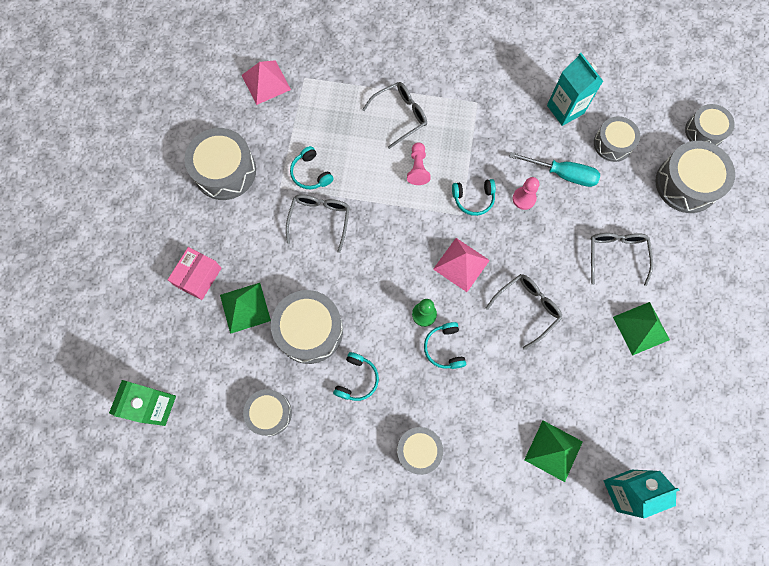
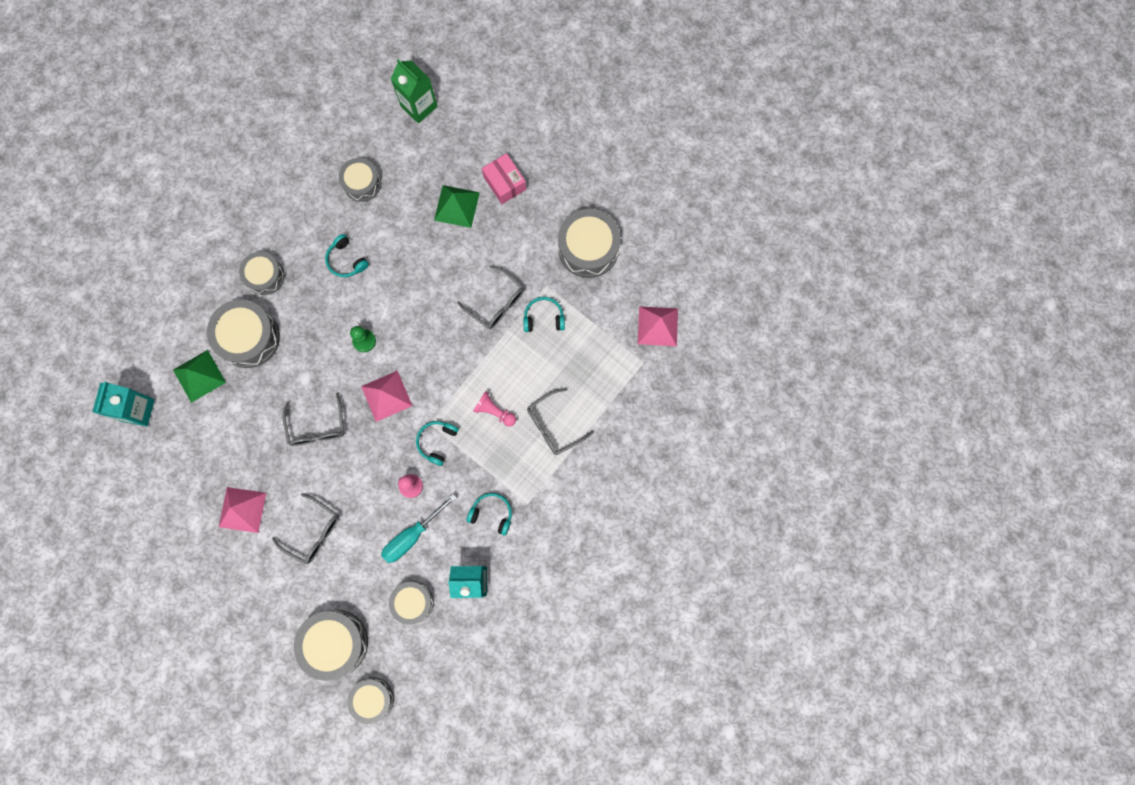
camera: 120 degrees right, 5 degrees up
(309, 330) = (407, 245): grey drum -> grey drum (248, 337)
(400, 116) = (554, 425): grey glasses -> grey glasses turned 60 degrees clockwise
(444, 348) = (327, 341): turquoise headphones -> turquoise headphones (492, 514)
(641, 328) = (242, 509): green pyramid -> pink pyramid

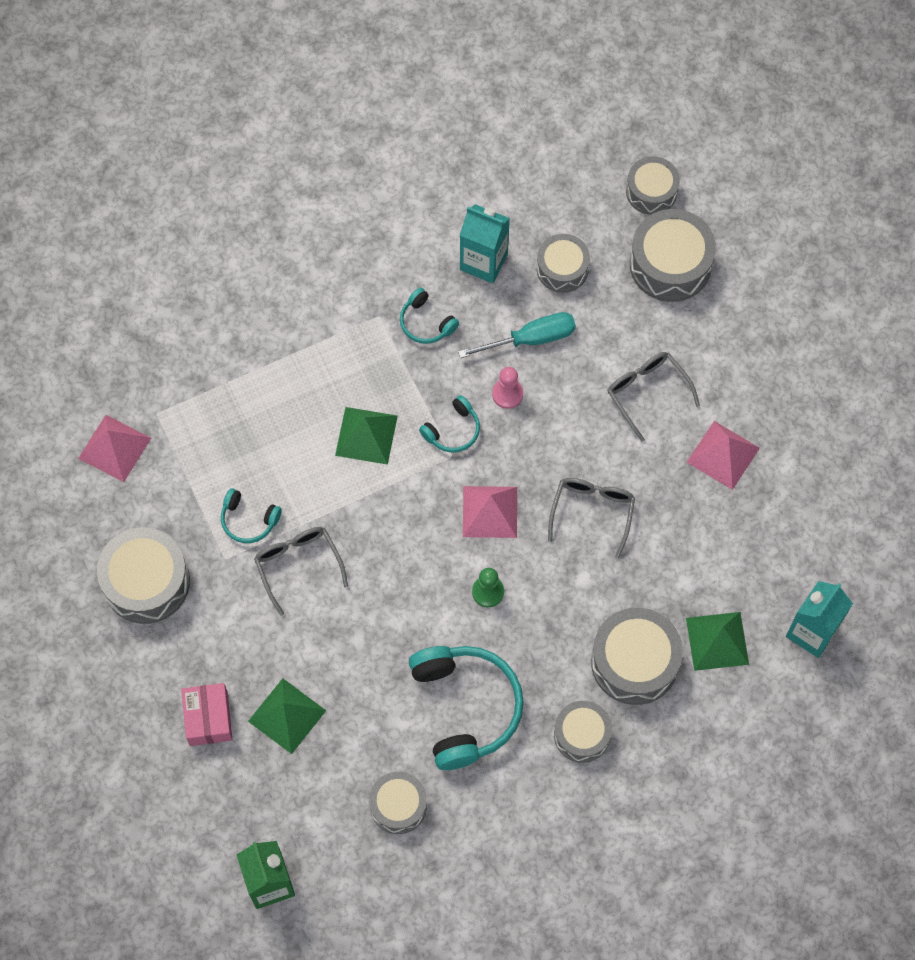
camera: 155 degrees left, 10 degrees down
(346, 260) = (465, 708): turquoise headphones -> turquoise headphones, size x2.03
(494, 411) = (366, 435): pink pawn -> green pyramid
(554, 425) = (302, 388): grey glasses -> none

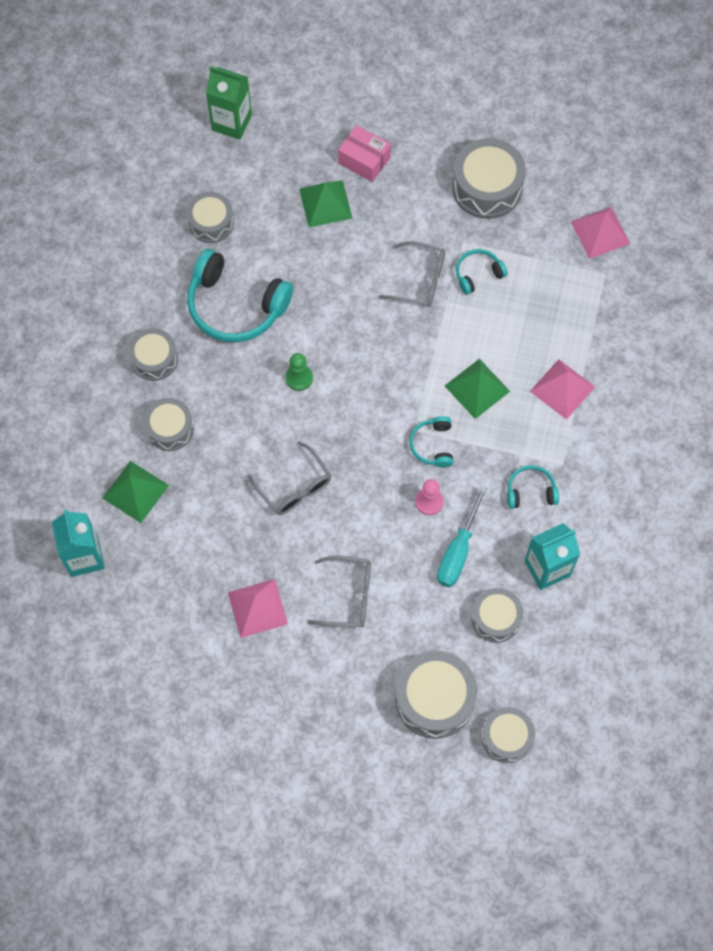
camera: 130 degrees right, 0 degrees up
(490, 512) = (353, 423): pink pyramid -> pink pyramid (562, 389)
(634, 662) = (170, 429): grey drum -> grey drum, size x0.64

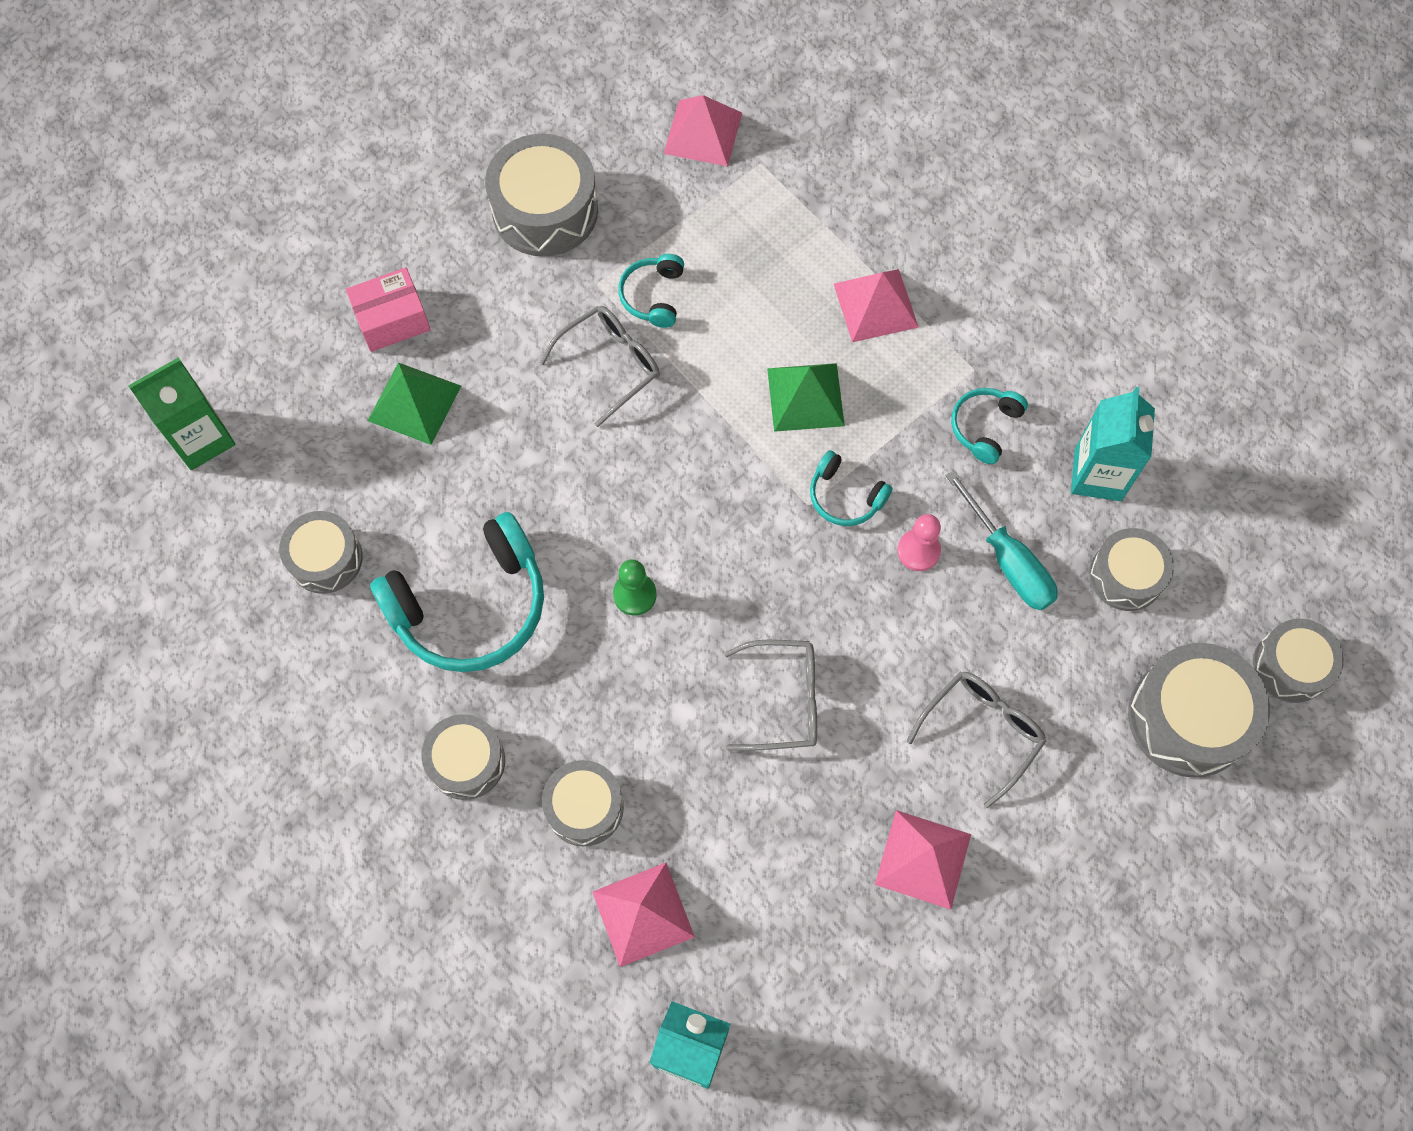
camera: 55 degrees left, 0 degrees up
(135, 491) = (643, 914): green pyramid -> pink pyramid

